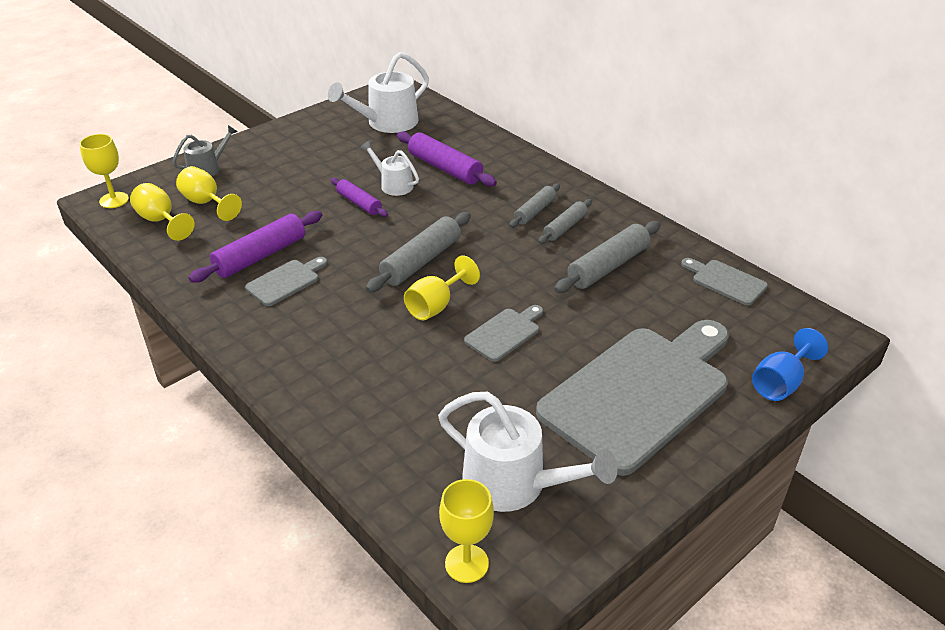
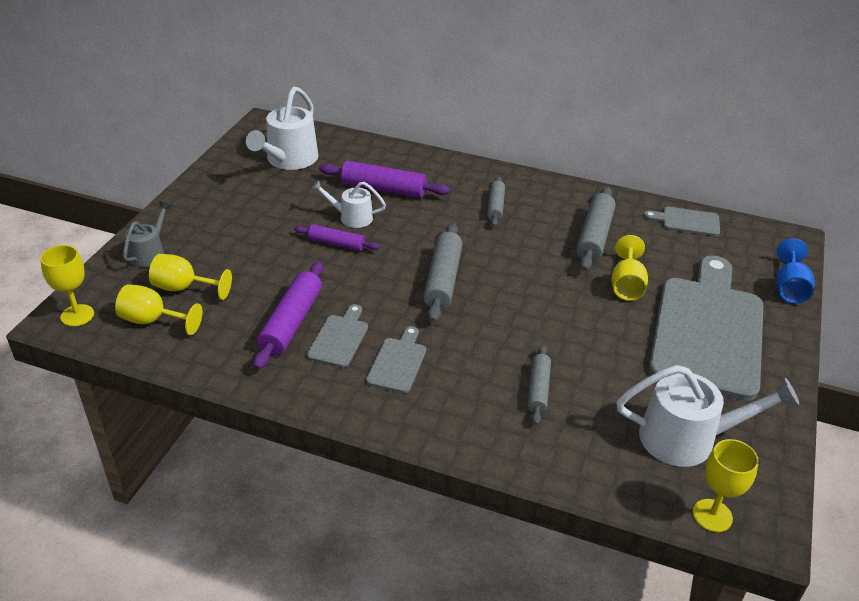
camera: 30 degrees left, 0 degrees up
(436, 306) = (492, 315): yellow goblet -> yellow goblet (626, 285)
(504, 333) = (568, 319): grey cutting board -> grey cutting board (397, 363)
(565, 227) = (532, 213): grey rolling pin -> grey rolling pin (538, 389)

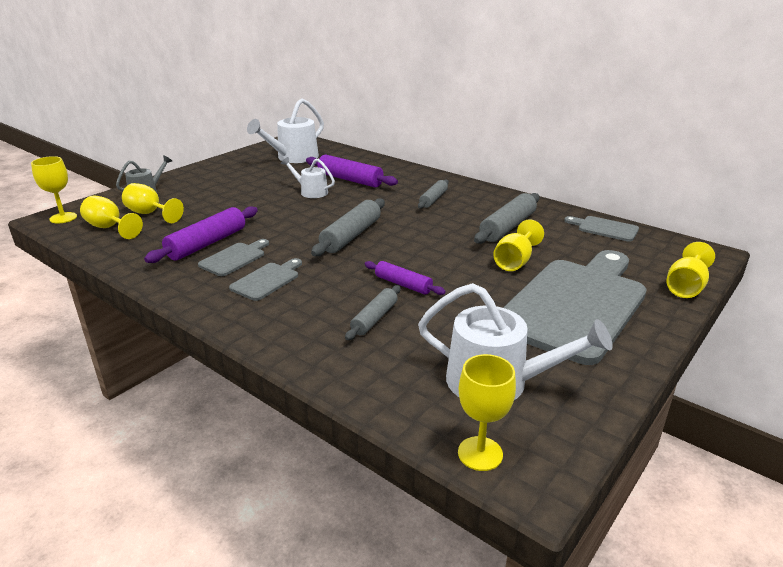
camera: 20 degrees right, 10 degrees down
(336, 244) = (285, 204): purple rolling pin -> purple rolling pin (403, 284)
(789, 288) = (685, 287): blue goblet -> yellow goblet

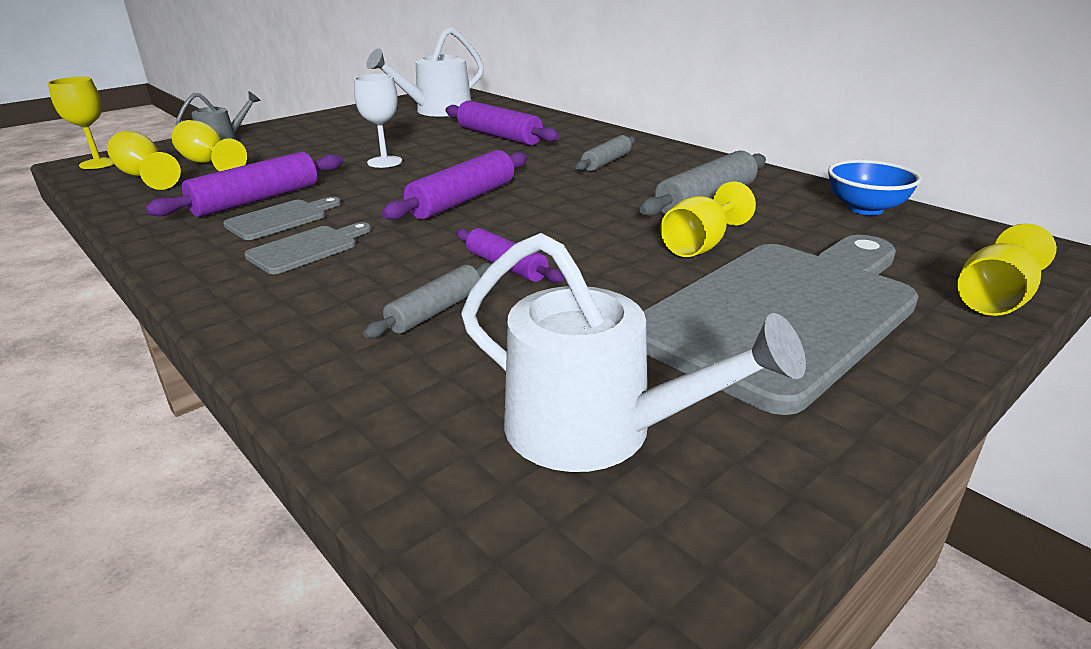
camera: 10 degrees right, 0 degrees up
(280, 206) = (384, 162): none -> white goblet
(311, 192) = (437, 147): white watering can -> none
(351, 236) = (463, 200): grey rolling pin -> purple rolling pin
(480, 453) = (506, 563): yellow goblet -> none
(605, 228) = (865, 209): grey cutting board -> blue bowl

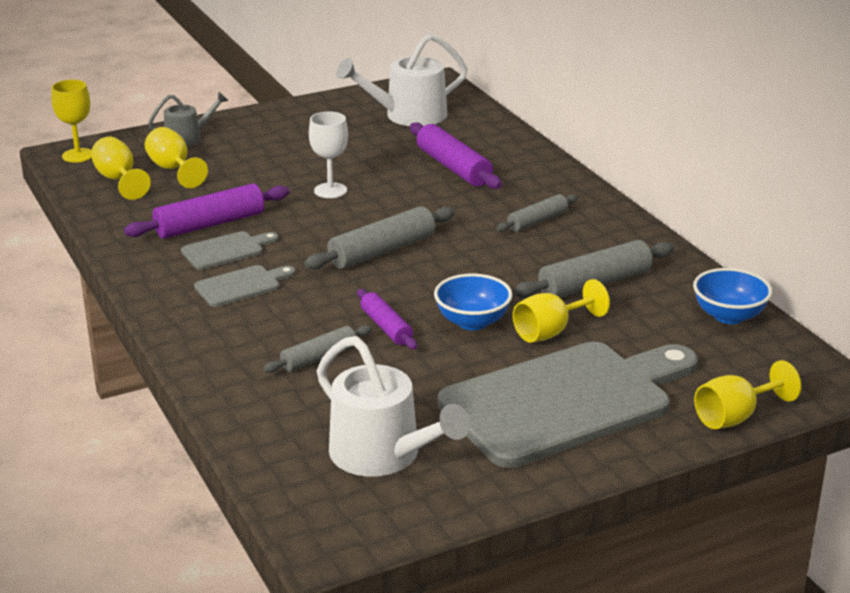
camera: 15 degrees right, 0 degrees up
(463, 200) = (382, 251): purple rolling pin -> grey rolling pin
(605, 248) = (472, 322): none -> blue bowl

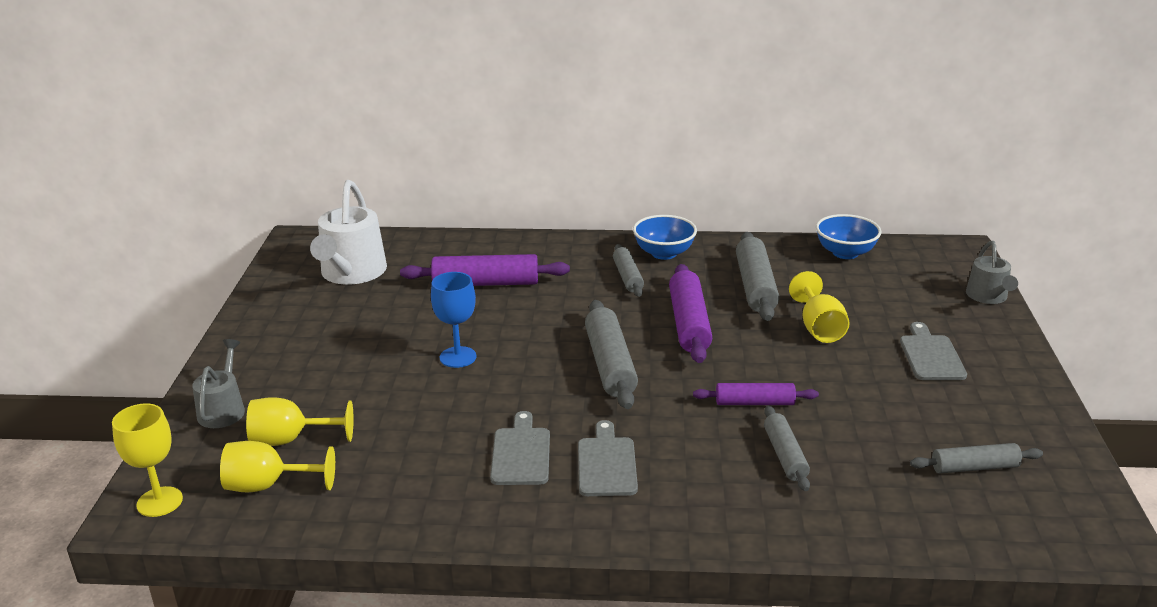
camera: 60 degrees left, 0 degrees up
(210, 224) = (451, 449): purple rolling pin -> purple rolling pin (689, 323)
(330, 190) = (458, 357): white goblet -> blue goblet
(383, 455) = (974, 467): white watering can -> grey rolling pin
(472, 322) = (777, 358): blue bowl -> blue bowl (664, 253)
(564, 401) = (931, 356): grey cutting board -> grey cutting board, size x0.42
(735, 417) = (988, 297): yellow goblet -> grey watering can

